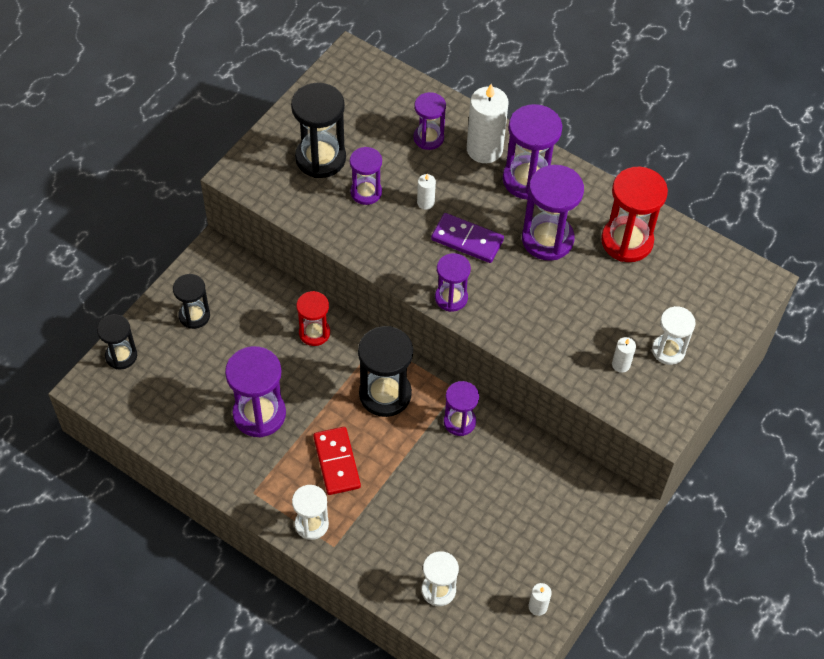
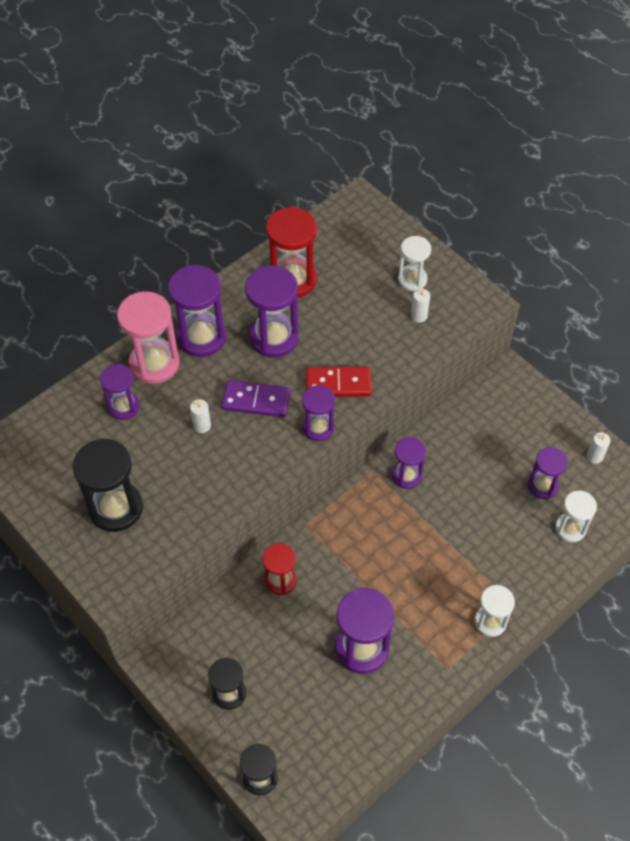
camera: 75 degrees left, 0 degrees up
(337, 462) = (428, 587): red domino -> red domino (338, 384)
(366, 192) = (173, 474): purple hourglass -> purple hourglass (543, 486)
(385, 394) = (364, 531): black hourglass -> none
(467, 240) = (256, 400): purple domino -> purple domino turned 60 degrees clockwise
(484, 149) = (154, 363): white candle -> pink hourglass

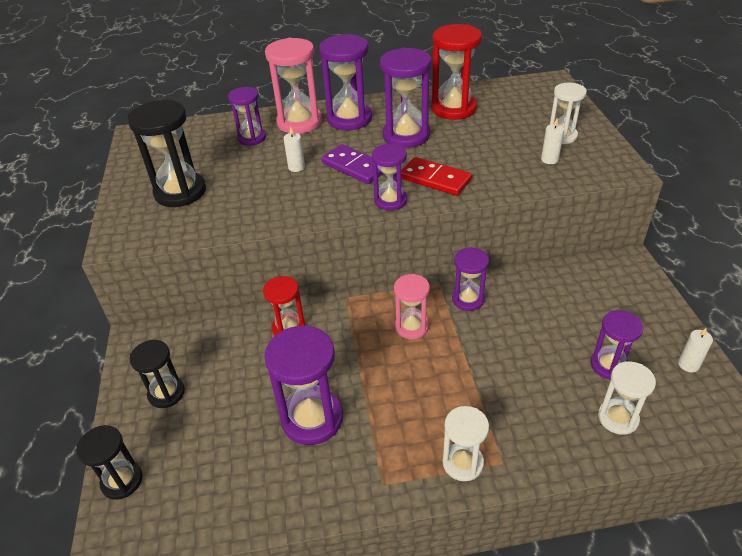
camera: 35 degrees right, 15 degrees down
(379, 526) = (411, 326): none -> pink hourglass

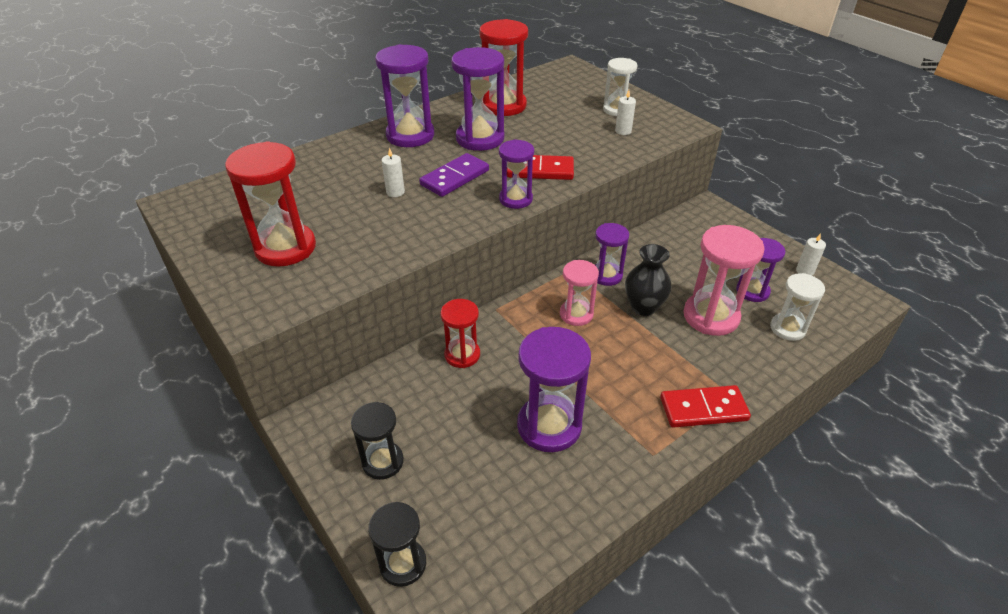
camera: 30 degrees left, 0 degrees up
(180, 192) = (285, 248): black hourglass -> red hourglass
(252, 138) = (320, 176): purple hourglass -> none
(299, 122) = (360, 149): pink hourglass -> pink hourglass (711, 316)
(354, 167) = (454, 178): purple domino -> purple domino turned 60 degrees counterclockwise
(463, 463) = (703, 409): white hourglass -> red domino
(481, 342) = (643, 307): none -> black vase

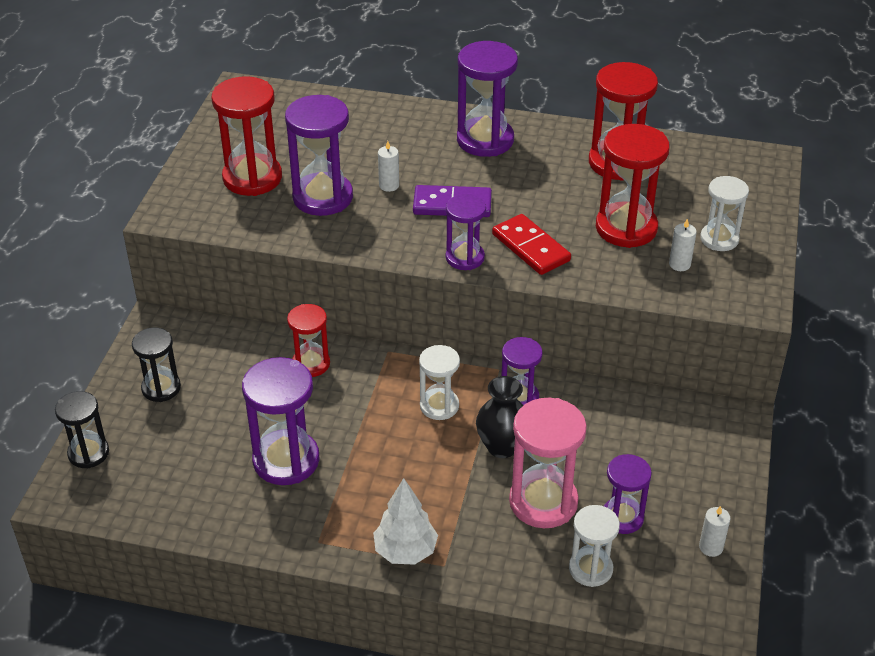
camera: 50 degrees right, 0 degrees up
(480, 138) = (536, 182): purple hourglass -> purple hourglass (323, 197)
(567, 131) = (626, 228): none -> red hourglass
(576, 314) = (439, 406): pink hourglass -> white hourglass
(703, 409) = (405, 551): red domino -> white tree

